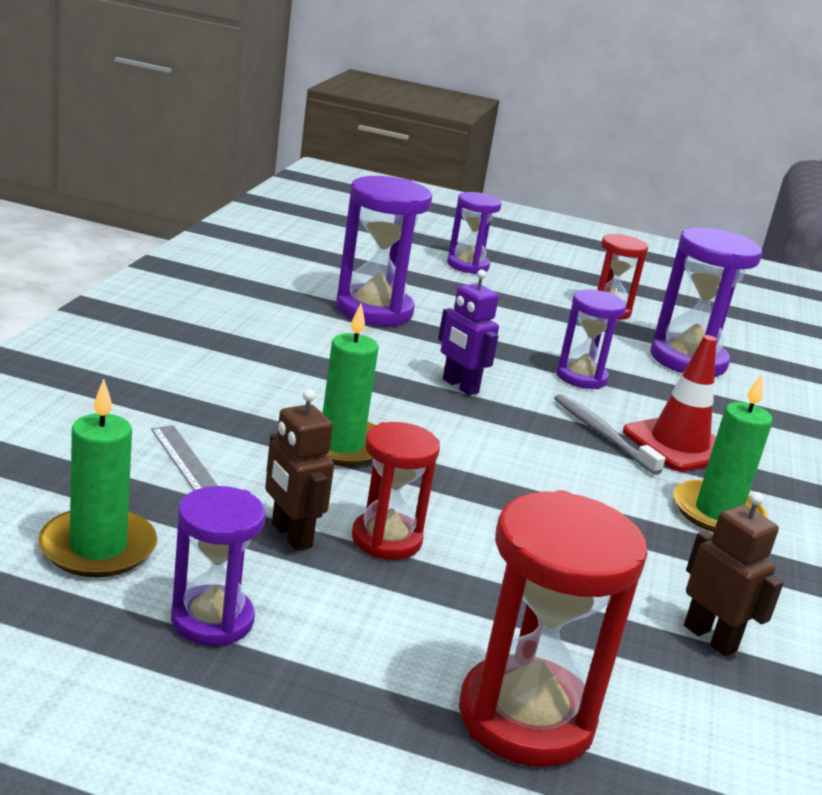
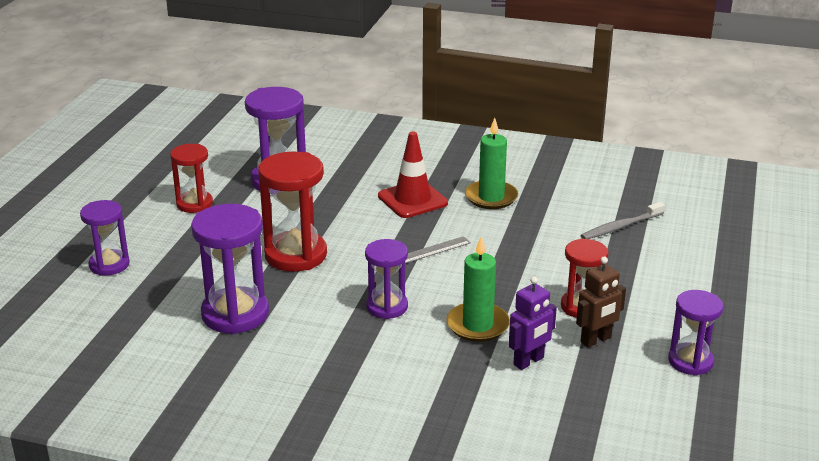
camera: 85 degrees left, 5 degrees up
(98, 547) = (649, 409): green candle -> none
(185, 459) = (529, 388): grey ruler -> grey ruler (434, 250)
(460, 386) = (364, 276): purple robot -> purple robot (529, 361)
(526, 717) = (705, 269): red hourglass -> red hourglass (296, 255)
(581, 377) = (327, 226): purple hourglass -> purple hourglass (387, 307)
(602, 434) = (412, 225): grey toothbrush -> grey toothbrush (621, 227)
(710, 638) = (613, 215): brown robot -> none

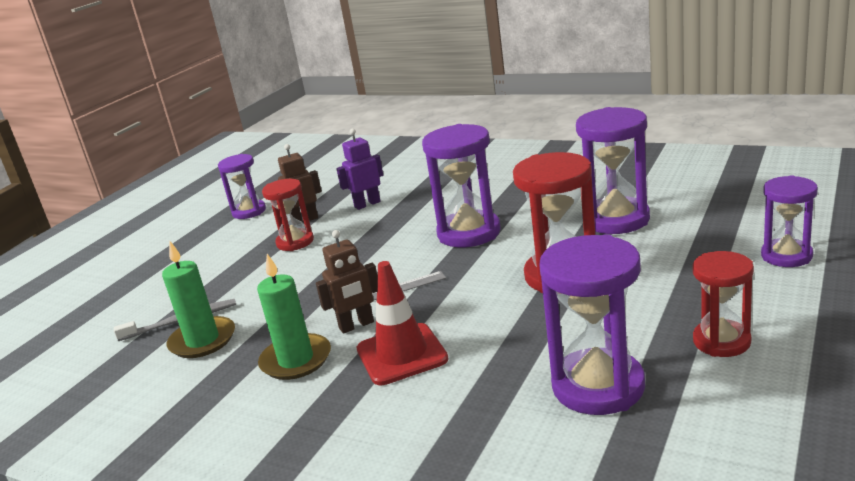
camera: 165 degrees left, 5 degrees down
(387, 307) = (469, 233): purple hourglass -> purple hourglass, size x1.60
(458, 220) = (356, 325): none -> brown robot
(477, 325) = (393, 224): green candle -> green candle (202, 340)

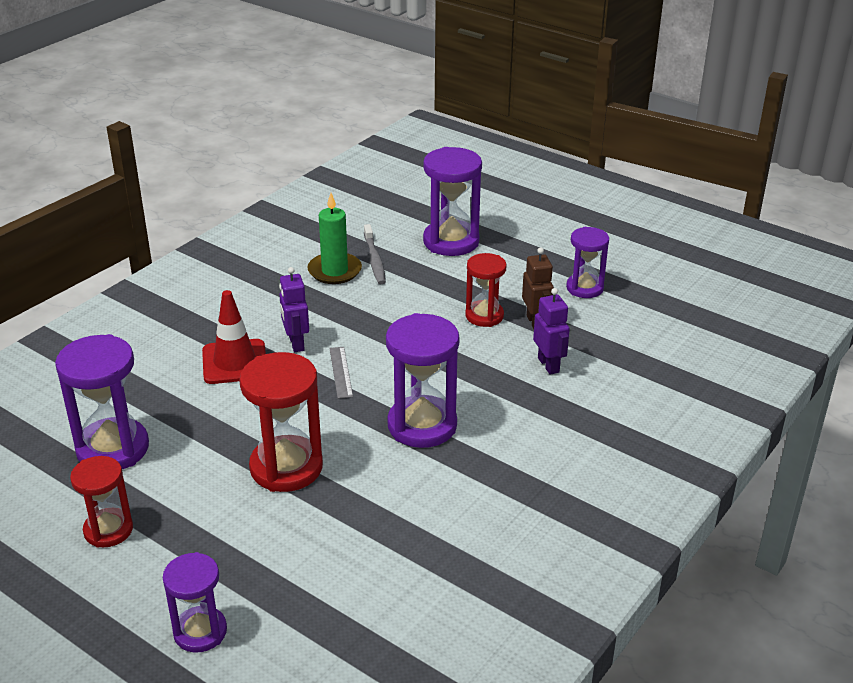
camera: 95 degrees right, 10 degrees up
(296, 360) = (269, 313): green candle -> none
(356, 325) = (296, 343): brown robot -> purple robot
(616, 220) = (375, 535): purple hourglass -> purple hourglass (451, 241)

